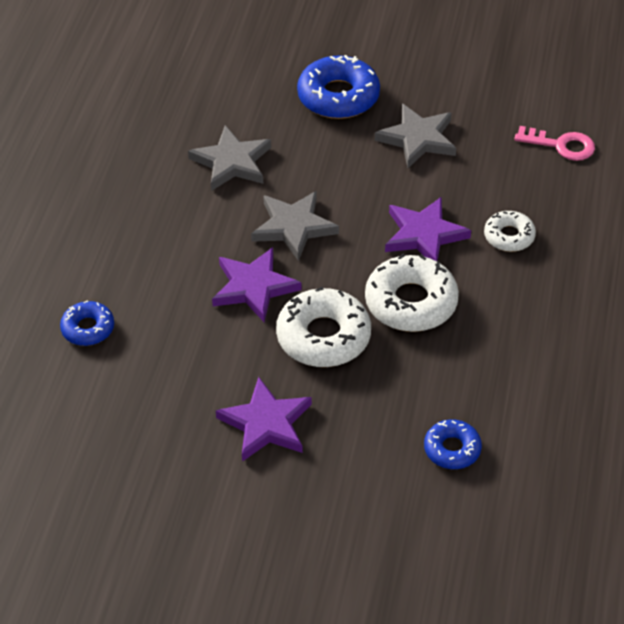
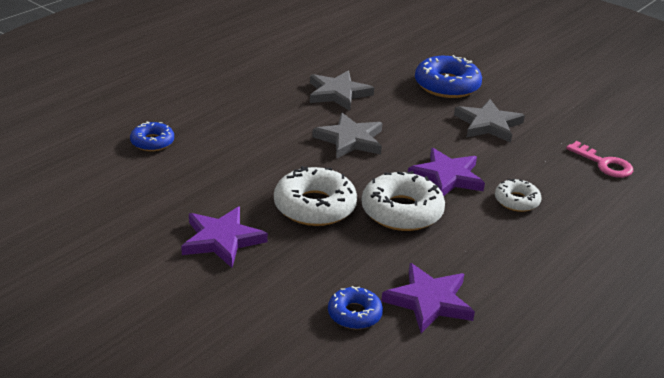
camera: 25 degrees right, 15 degrees down
(254, 287) = (290, 161): purple star -> purple star (429, 301)

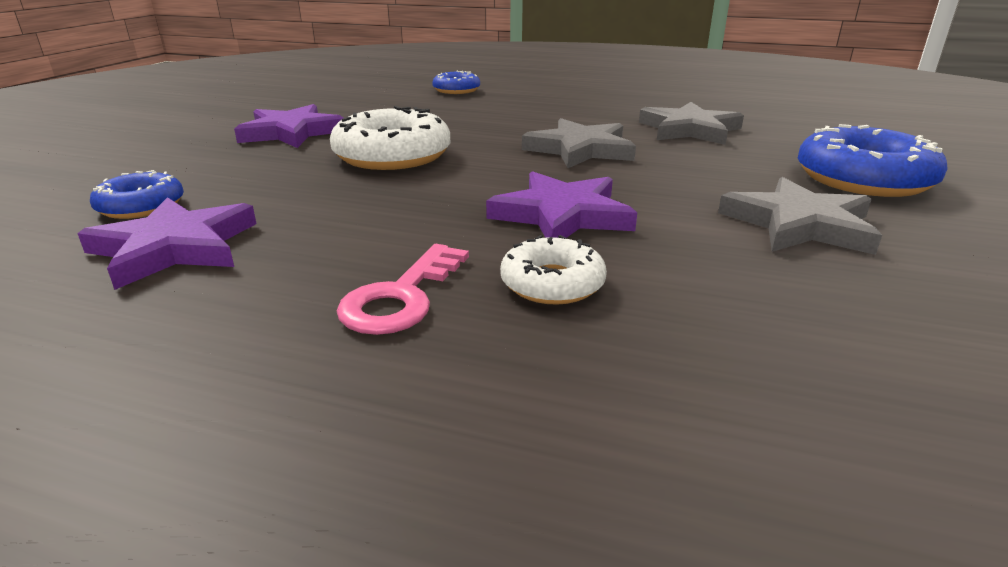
camera: 70 degrees right, 5 degrees down
(402, 211) = (423, 199): white donut -> none
(604, 164) = (890, 385): pink key -> pink key (401, 297)

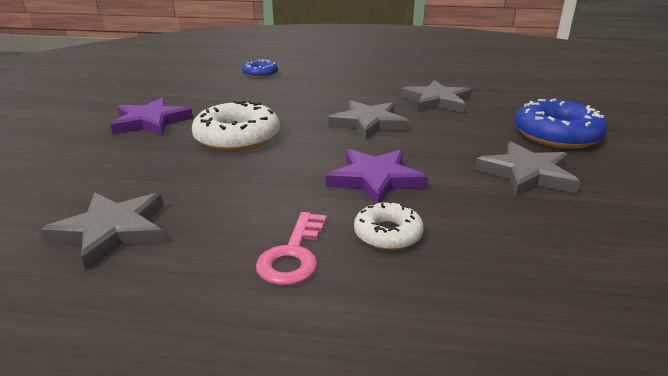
camera: 10 degrees left, 0 degrees up
(141, 206) = (67, 198): blue donut -> none
(174, 248) = (112, 231): purple star -> grey star

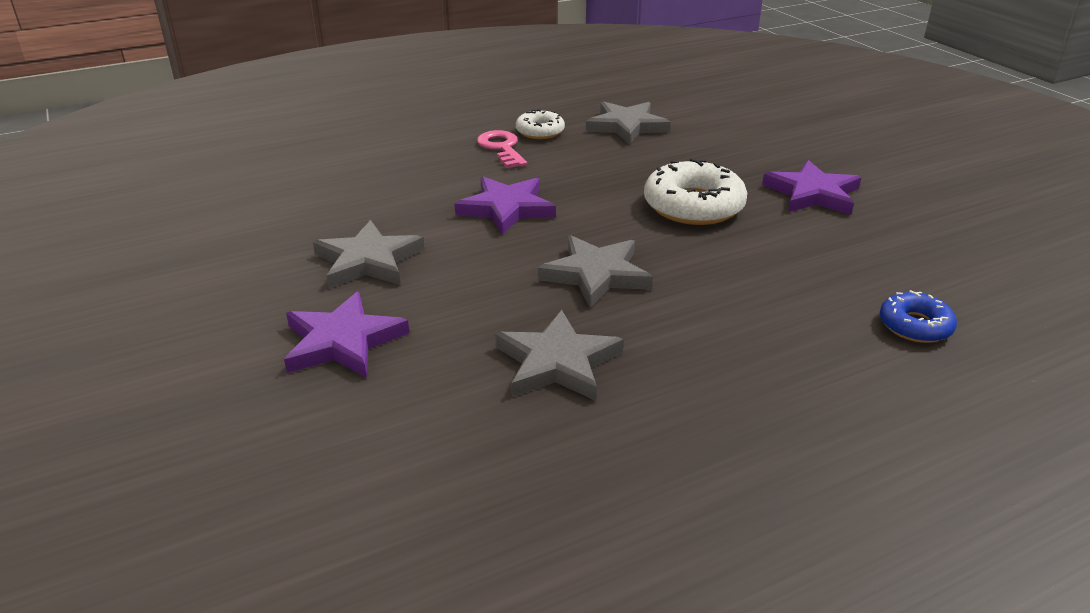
camera: 145 degrees right, 5 degrees up
(387, 234) = (455, 175): white donut -> white donut (540, 131)
(556, 135) = (343, 341): blue donut -> purple star

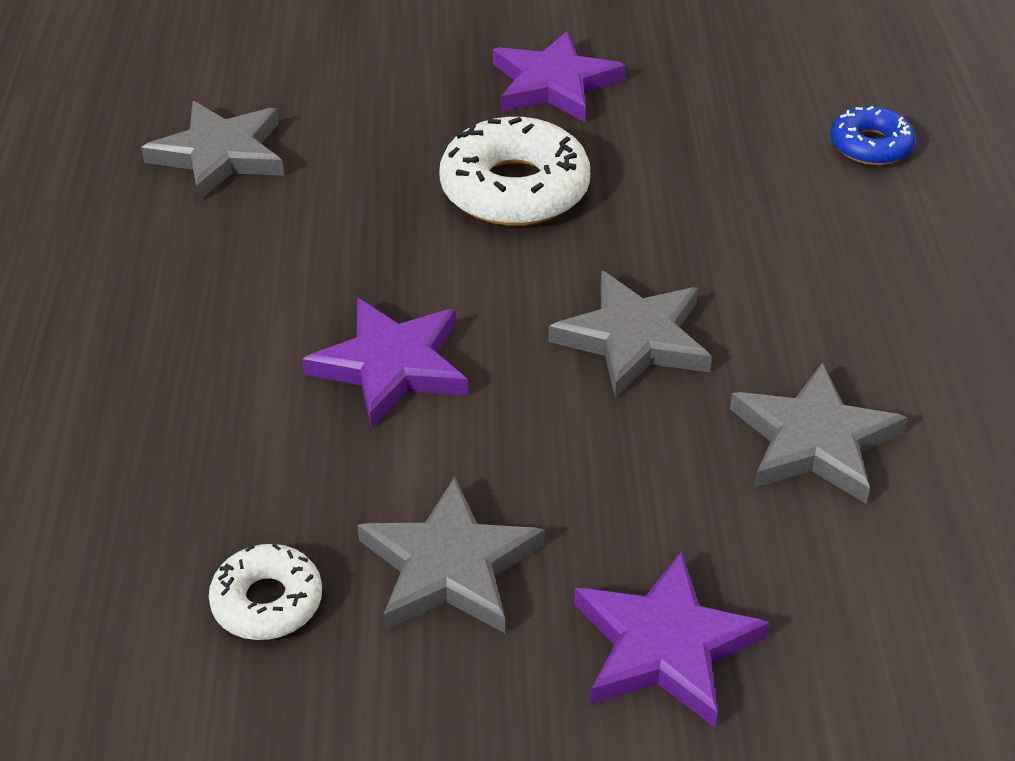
camera: 65 degrees left, 10 degrees up
(501, 148) = (178, 308): pink key -> none
(540, 131) = (154, 248): white donut -> white donut (267, 602)

